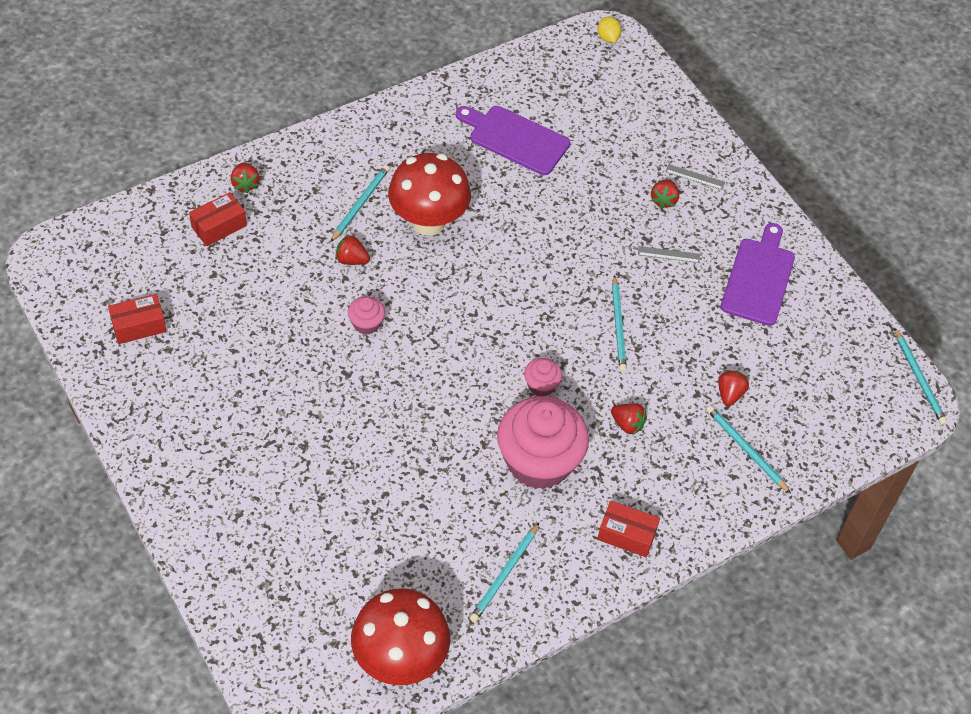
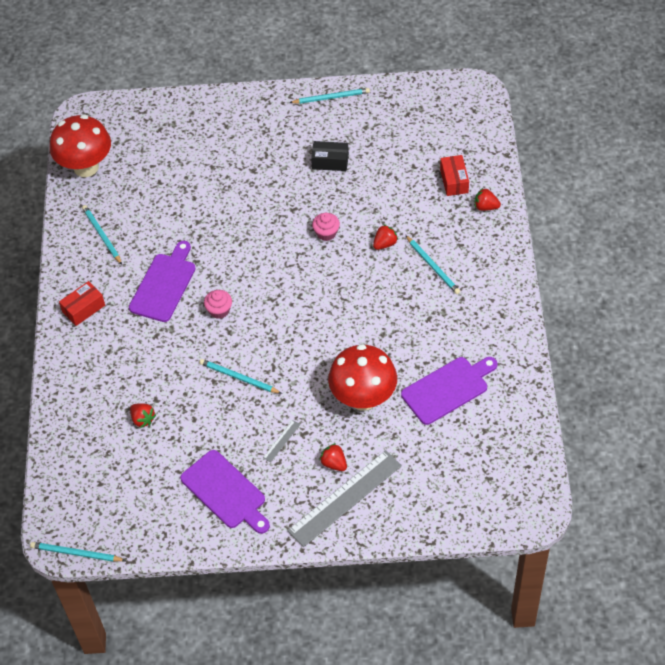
camera: 125 degrees right, 0 degrees up
(139, 326) = (392, 118): red box -> none
(247, 365) = (330, 161): none -> black box
(428, 222) = (394, 300): red mushroom -> red mushroom (363, 398)
(539, 462) = (164, 284): pink cupcake -> purple cutting board
(608, 38) = (529, 508): yellow lemon -> none
(627, 424) = (159, 346): red strawberry -> none
(695, 177) = (345, 498): grey ruler -> grey ruler, size x2.48
(746, 449) = (96, 407): turquoise pencil -> turquoise pencil (331, 97)

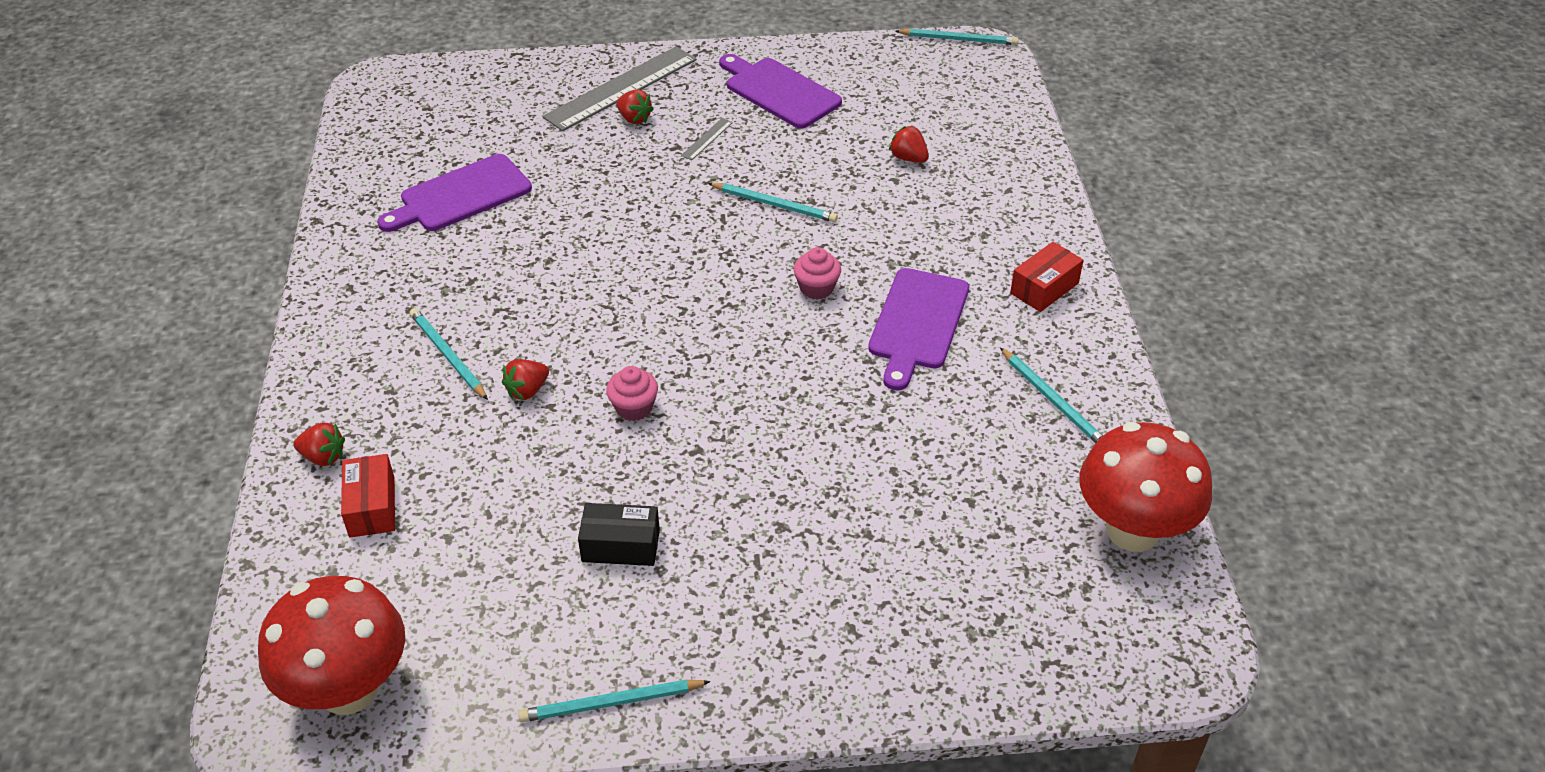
camera: 175 degrees right, 10 degrees down
(363, 398) = (588, 184): red mushroom -> red mushroom (349, 689)

